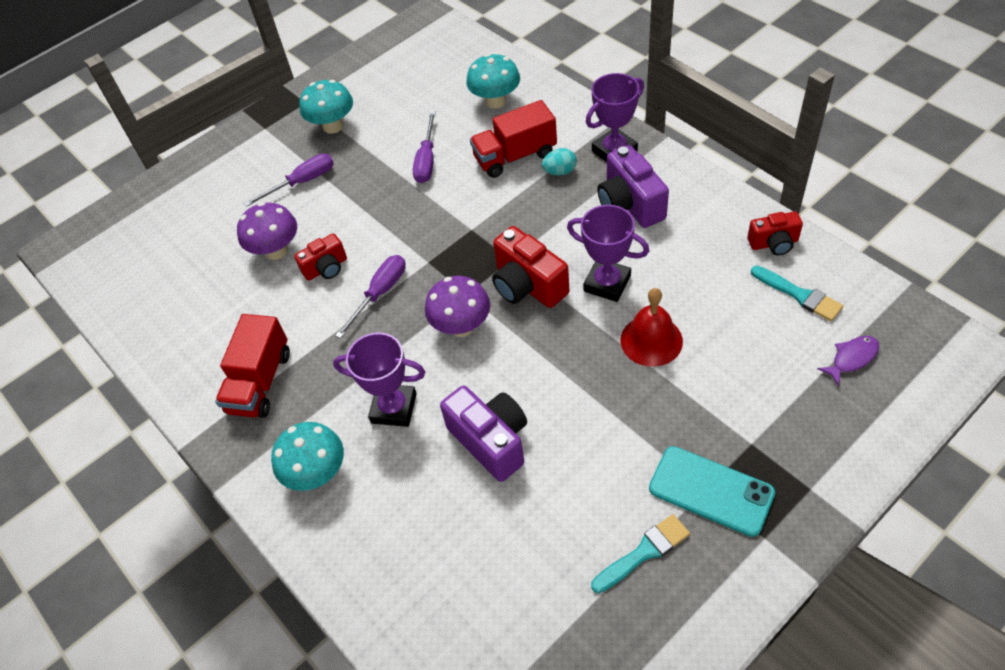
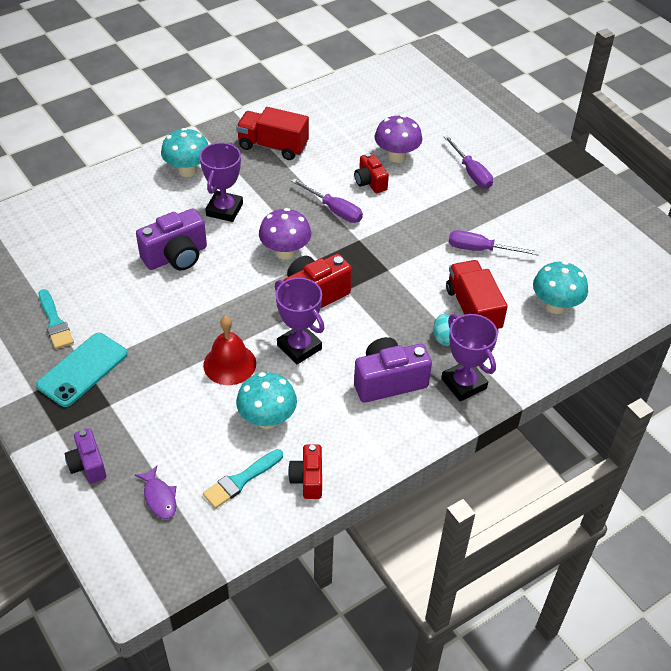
camera: 90 degrees right, 5 degrees down
(333, 126) = (539, 193): turquoise mushroom -> turquoise mushroom (267, 419)
(607, 283) = (299, 347): purple trophy -> purple trophy turned 75 degrees counterclockwise
(843, 439) = (88, 465): none -> purple camera

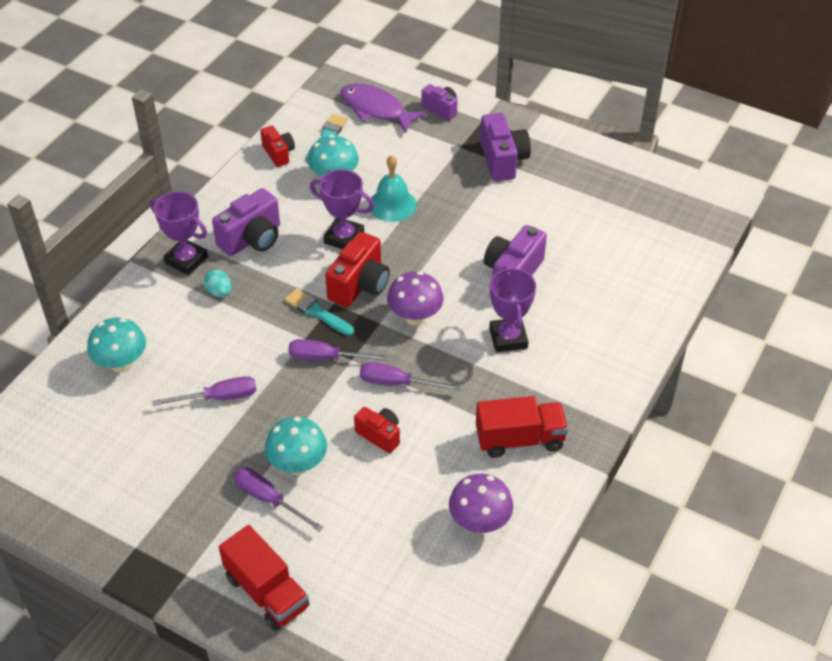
camera: 155 degrees right, 0 degrees up
(55, 322) = (559, 183): turquoise brush -> turquoise brush (317, 312)
(82, 370) = (503, 160): turquoise phone -> purple camera
(159, 497) = (376, 109): purple fish -> purple fish, size x1.88
(187, 170) = (584, 368): turquoise mushroom -> turquoise mushroom (298, 464)
(229, 364) = (392, 205): red bell -> turquoise bell
(379, 247) = (326, 358): none -> purple screwdriver
(396, 156) = (369, 486): purple mushroom -> purple mushroom (479, 522)
(473, 309) = (203, 329): red truck -> red truck (266, 592)

